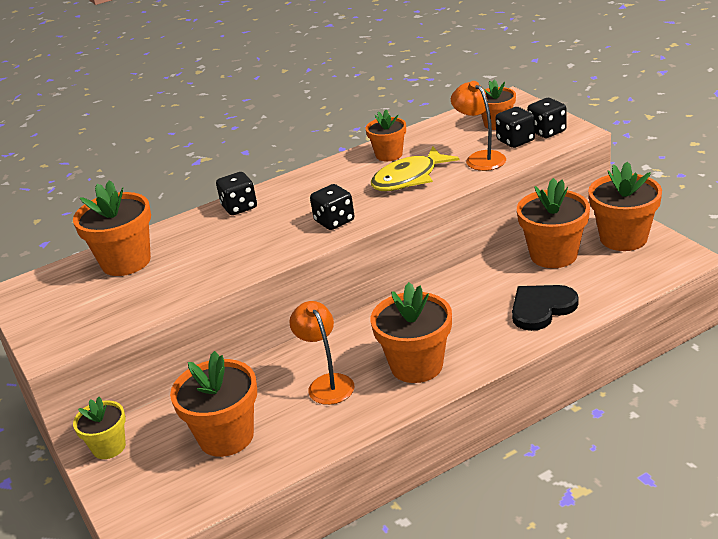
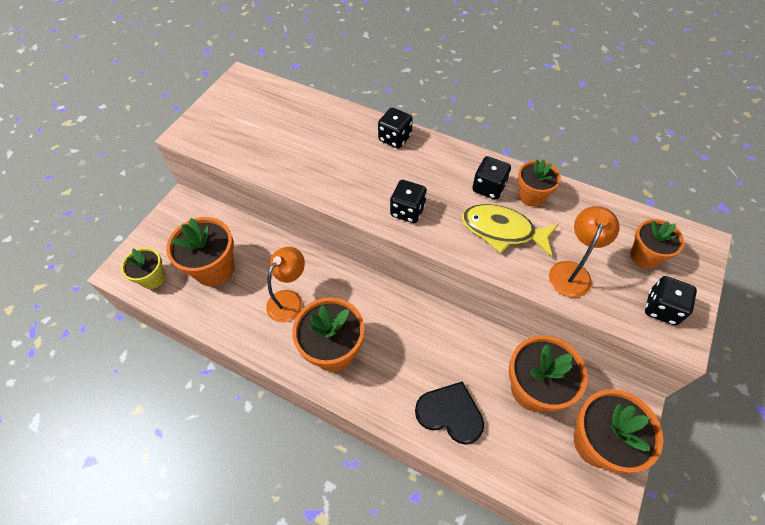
camera: 55 degrees right, 25 degrees up
(109, 447) = (184, 211): yellow flower pot -> yellow flower pot (153, 278)
(126, 262) = (295, 114): orange flower pot -> none
(515, 141) = (624, 287): black dice -> black dice (489, 187)

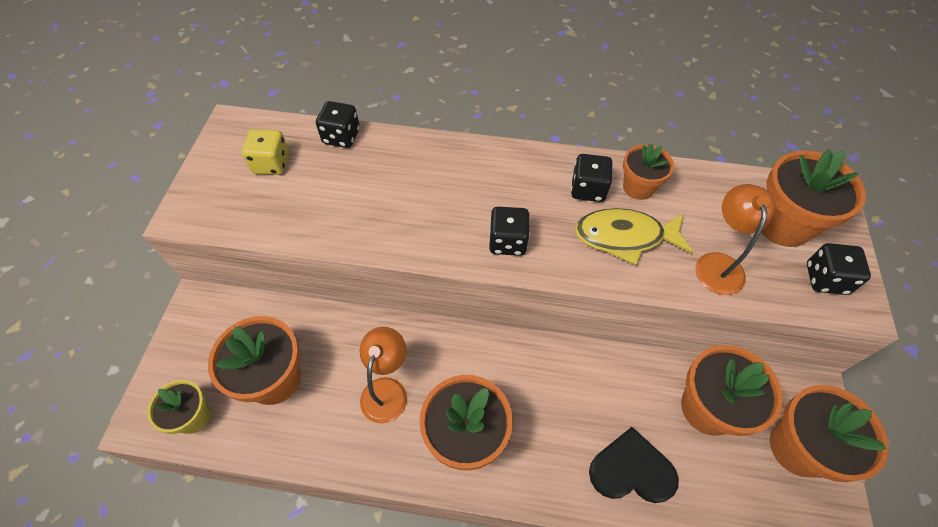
camera: 20 degrees left, 0 degrees up
(258, 112) = (271, 164): none -> yellow dice
(395, 138) = (456, 156): black dice -> black dice (341, 137)
(644, 256) = (783, 224): orange flower pot -> orange flower pot, size x1.65

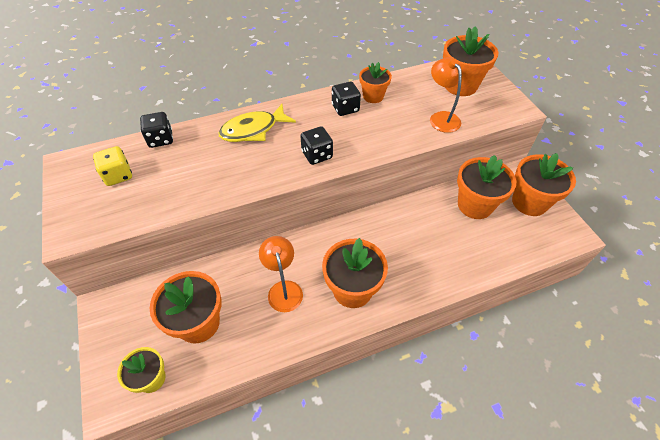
camera: 30 degrees left, 5 degrees down
(625, 237) = (383, 124): yellow fish -> yellow fish (253, 130)
(631, 470) = (456, 257): black heart -> none
(825, 279) = (497, 103): black dice -> none

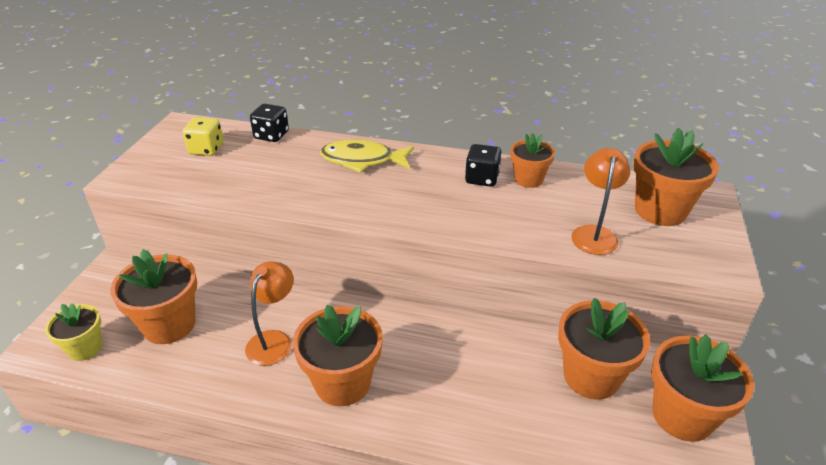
camera: 35 degrees right, 15 degrees down
(317, 155) = (401, 209): black dice -> none

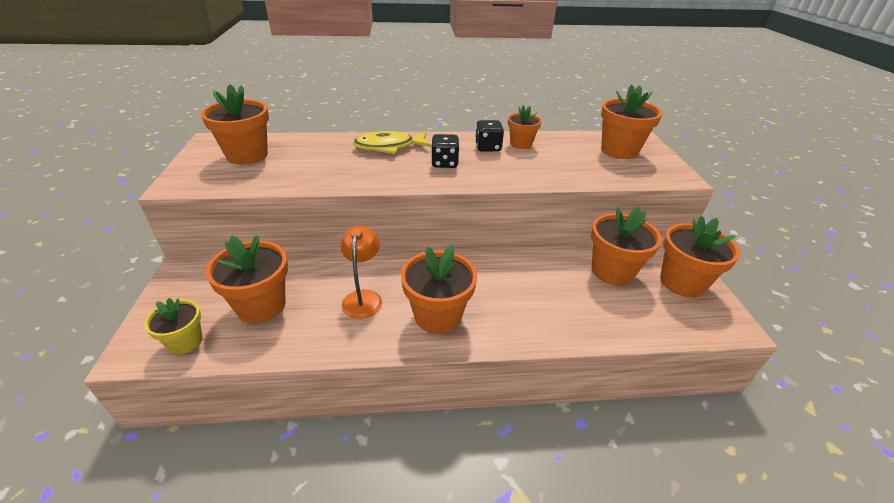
camera: 20 degrees left, 0 degrees up
(206, 149) = (247, 155): yellow dice -> orange flower pot
(271, 135) = (301, 139): black dice -> black dice (444, 163)
(594, 233) = (588, 170): orange lamp -> none

